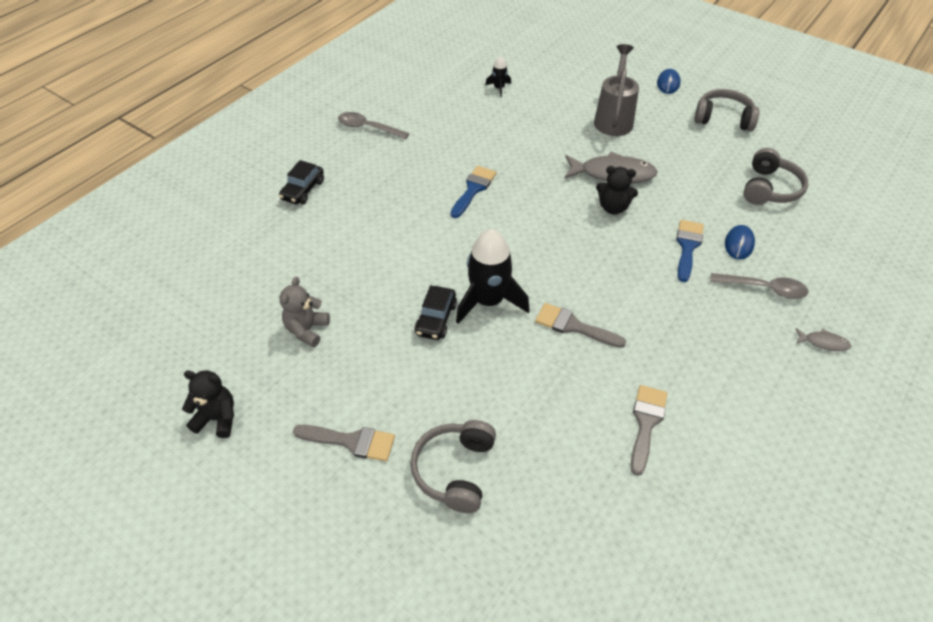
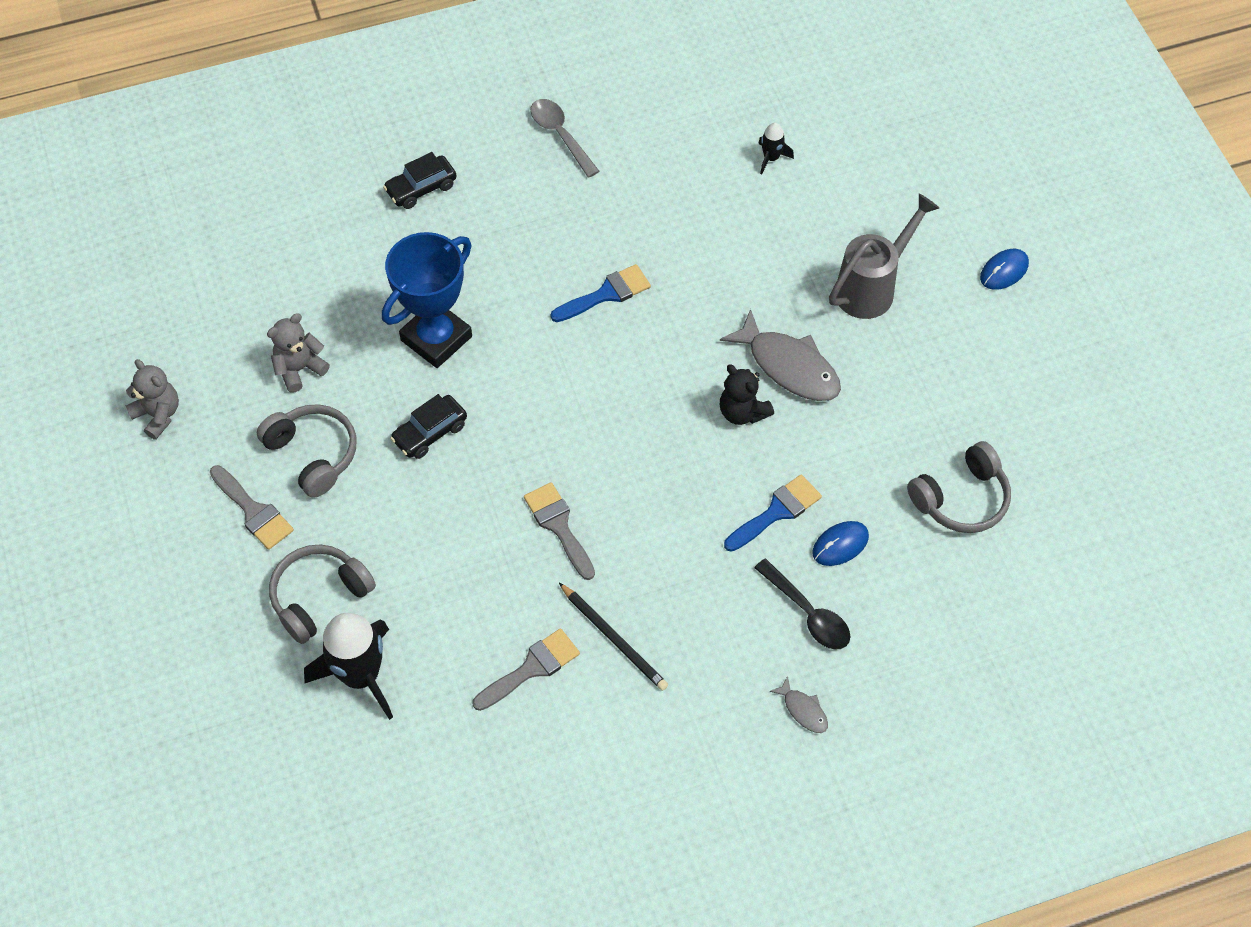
camera: 35 degrees right, 10 degrees up
(217, 418) = (158, 415): black teddy bear -> grey teddy bear
(389, 264) = (436, 338): none -> blue trophy
(489, 301) = (499, 445): black rocket -> black rocket (361, 676)
(676, 371) = (614, 639): none -> black pencil
(723, 119) = (1017, 367): grey headphones -> grey headphones (313, 454)
(764, 288) = (808, 613): grey spoon -> black spoon

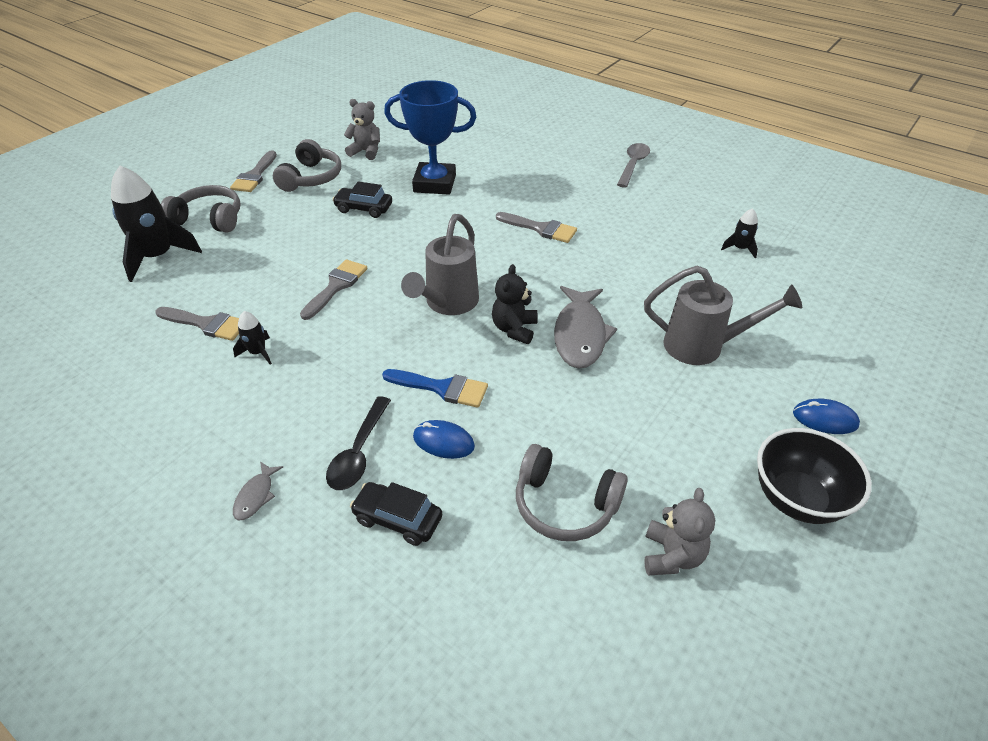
camera: 55 degrees right, 15 degrees down
(158, 415) = (295, 126): grey teddy bear -> grey teddy bear (672, 555)
(421, 188) = (532, 138): black car -> black car (398, 519)
(606, 294) = (541, 229): blue brush -> grey brush
(614, 639) = (258, 352): black pencil -> black rocket
(664, 445) = (447, 304): none -> grey watering can
(1057, 350) = (797, 499): none -> black bowl

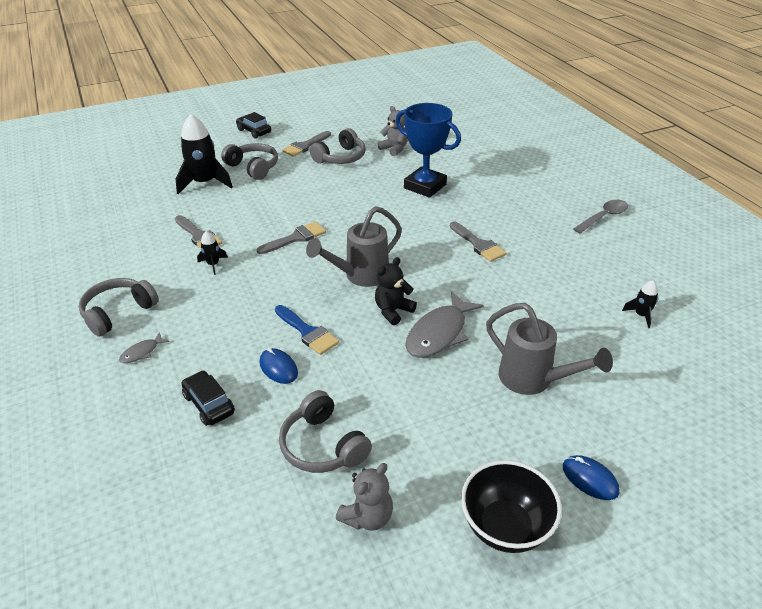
camera: 30 degrees right, 5 degrees down
(178, 460) = (118, 313): none -> grey headphones
(359, 452) = (220, 352): black spoon -> none
(364, 208) = (358, 190): black car -> black car (254, 131)

